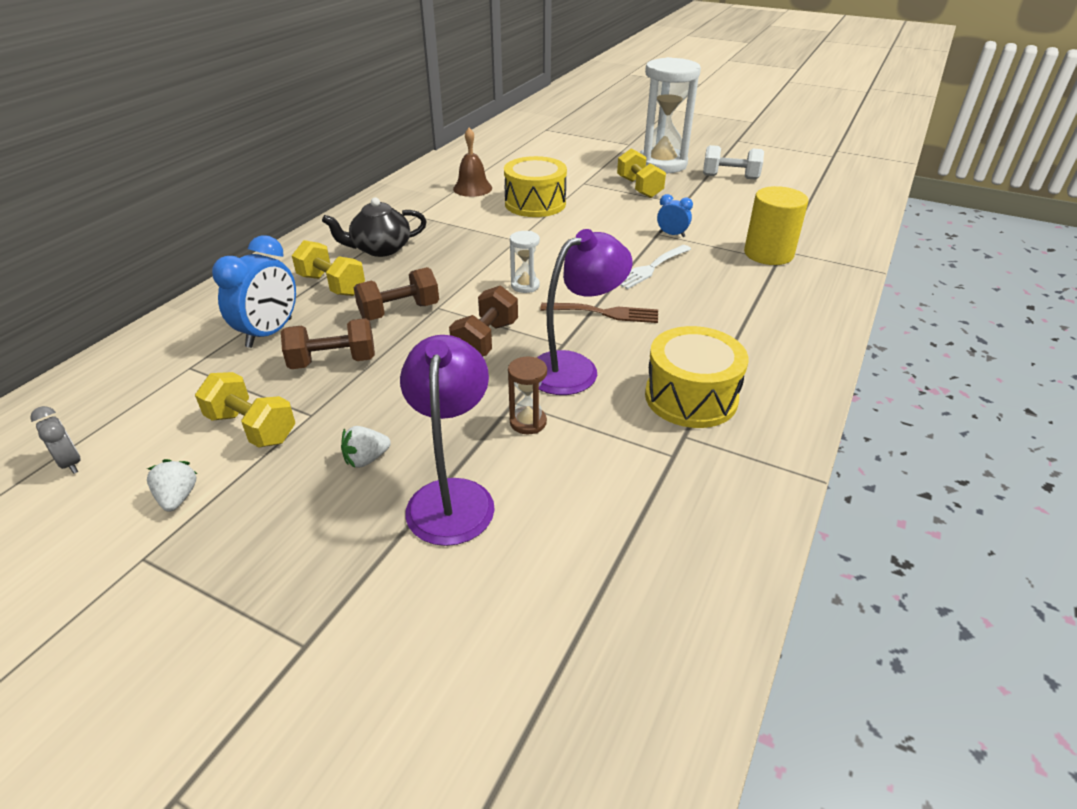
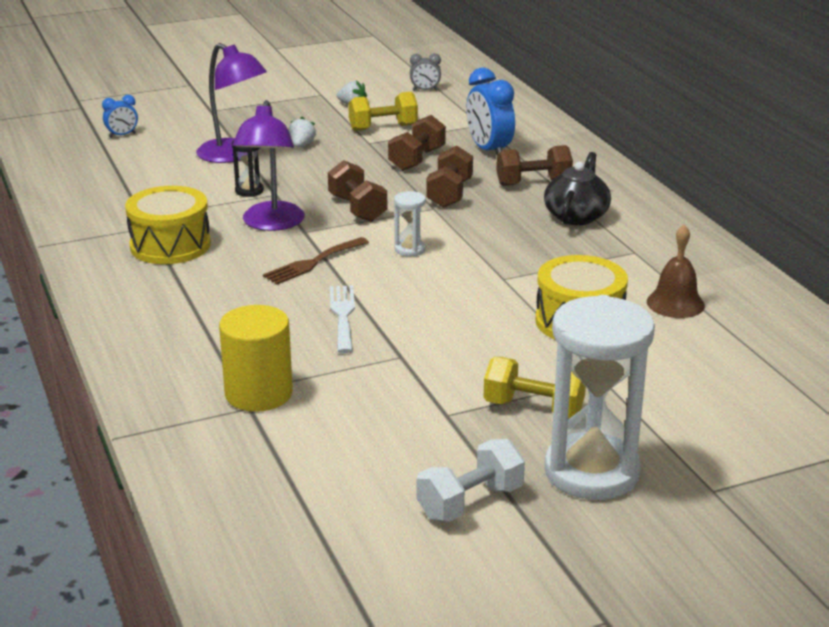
camera: 130 degrees right, 10 degrees down
(332, 285) = (533, 183): yellow dumbbell -> brown dumbbell
(528, 422) = (249, 191): brown hourglass -> black hourglass
(672, 234) = (385, 362): blue clock -> blue clock (122, 135)

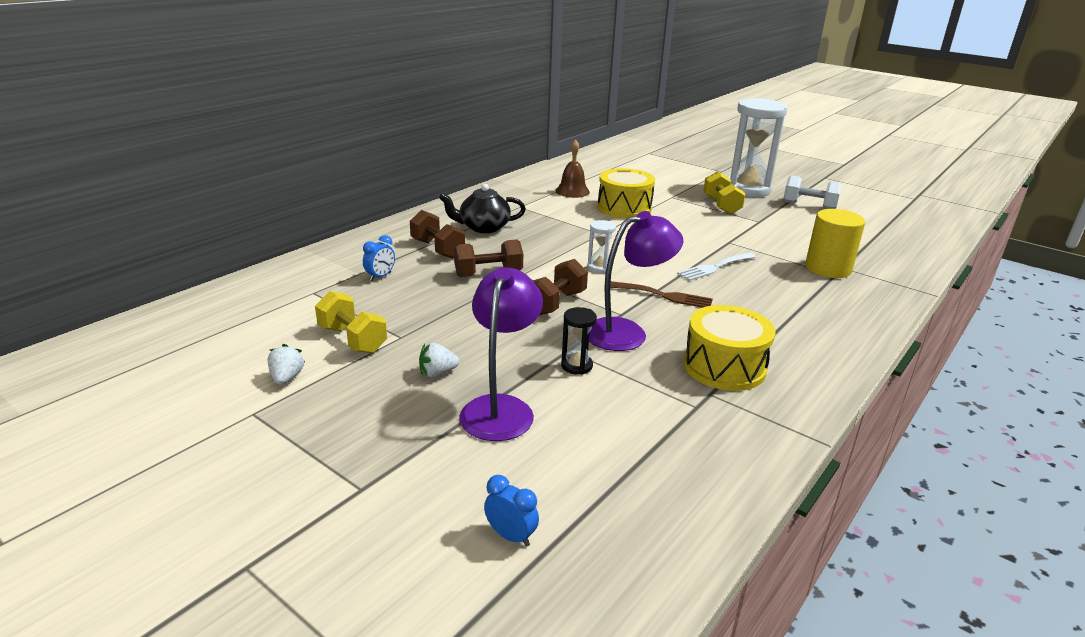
camera: 120 degrees left, 0 degrees up
(417, 159) = (426, 303): brown dumbbell -> none
(425, 90) = (213, 344): grey clock -> none
(489, 151) = (380, 276): blue clock -> blue clock, size x0.53

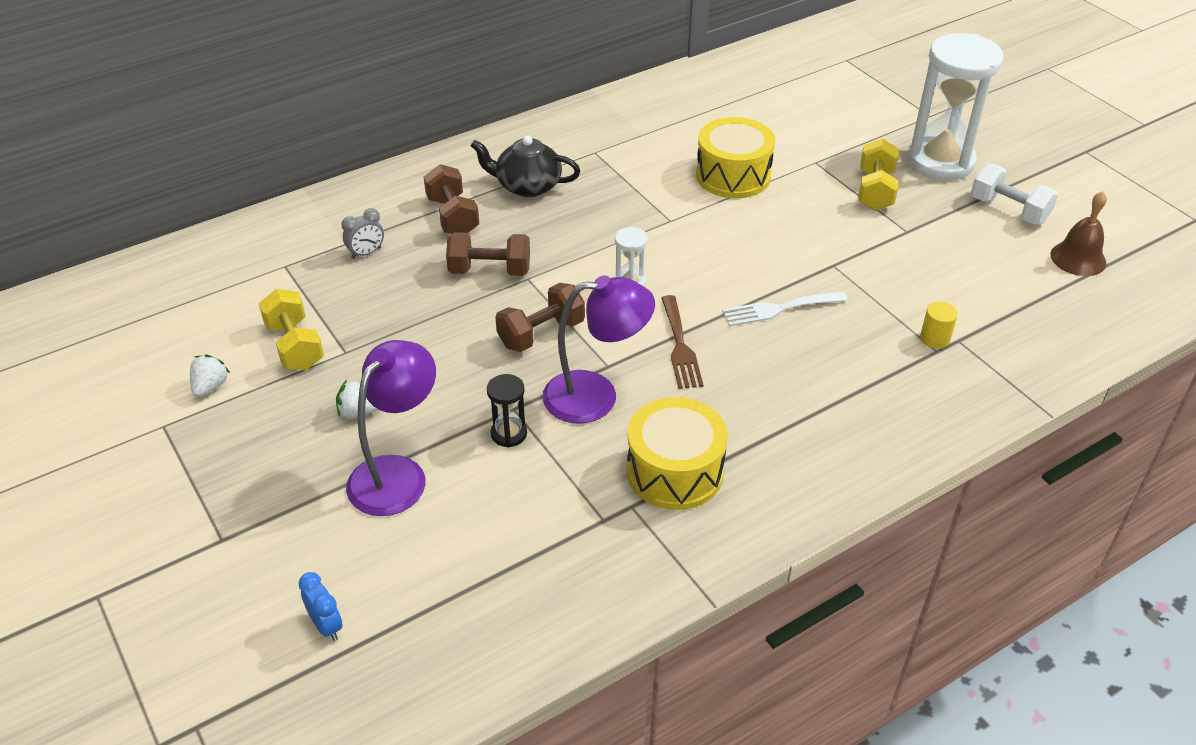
camera: 20 degrees right, 15 degrees up
(380, 276) = (366, 253): blue clock -> grey clock
(572, 191) = (683, 131): brown bell -> brown bell (1078, 258)
(665, 296) = (680, 346): brown fork -> brown fork turned 45 degrees clockwise
(828, 268) = (935, 338): yellow cylinder -> yellow cylinder, size x0.49

